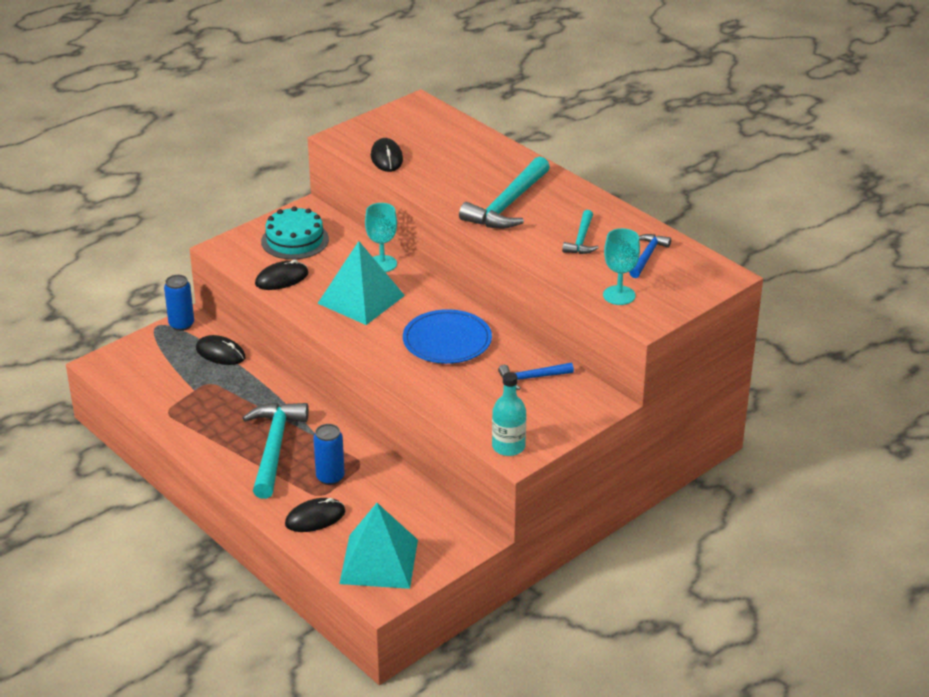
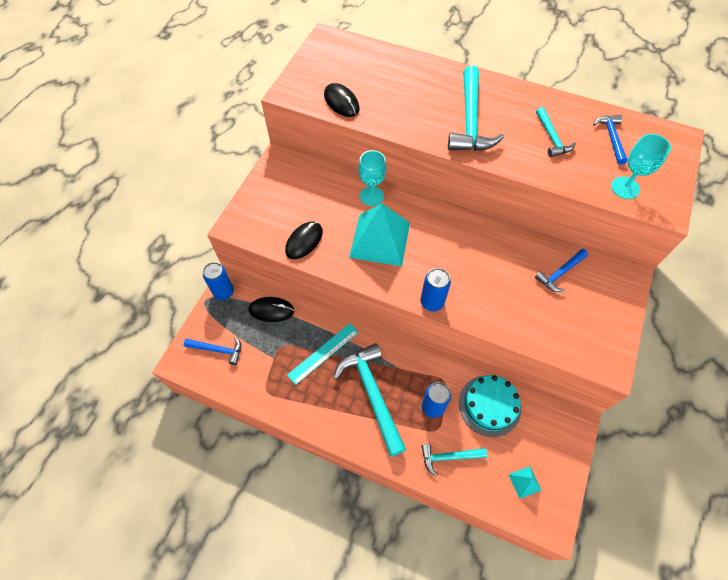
camera: 25 degrees left, 25 degrees up
(142, 366) = (218, 350): none -> blue hammer
(248, 402) = (323, 353): none -> turquoise ruler
(295, 240) = (288, 196): turquoise cake -> turquoise cake (489, 405)
(315, 518) = (449, 457): black mouse -> turquoise hammer
(373, 359) = (432, 302): none -> blue can
(379, 561) = (524, 482): turquoise pyramid -> turquoise pyramid, size x0.42
(447, 340) = (473, 258): blue plate -> none
(508, 447) = (597, 356): turquoise bottle -> none

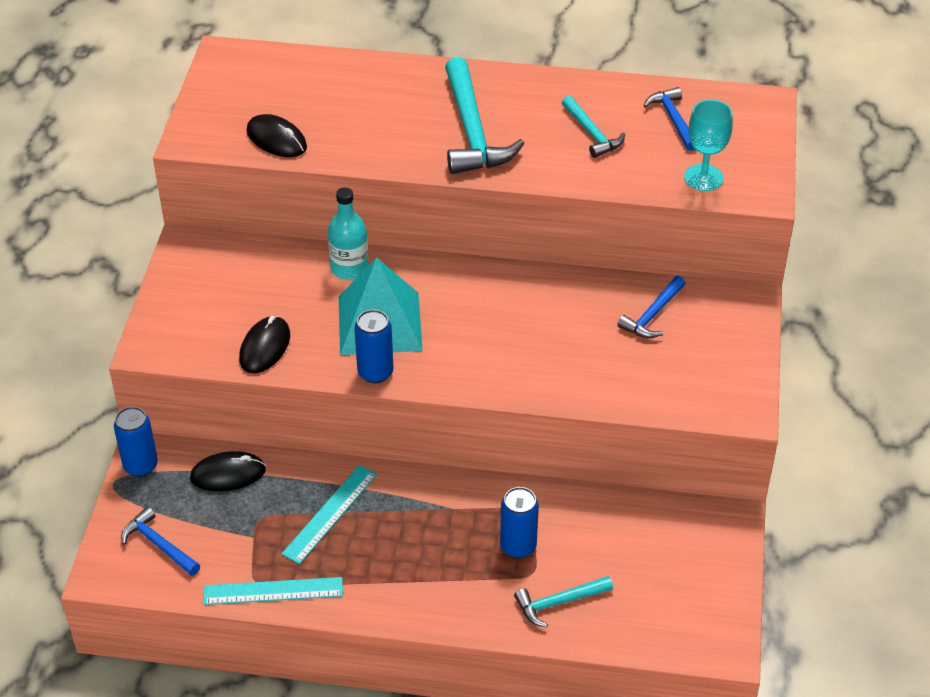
camera: 15 degrees left, 15 degrees down
(218, 350) = (159, 545): blue hammer -> blue hammer turned 135 degrees counterclockwise
(274, 400) = (273, 591): none -> turquoise ruler
(371, 196) = (349, 268): turquoise goblet -> turquoise bottle
(372, 394) = (422, 550): turquoise hammer -> none
(432, 302) = (479, 387): blue can -> blue can (375, 372)
(489, 405) = (601, 526): turquoise cake -> none
(524, 482) = (675, 608): turquoise pyramid -> none

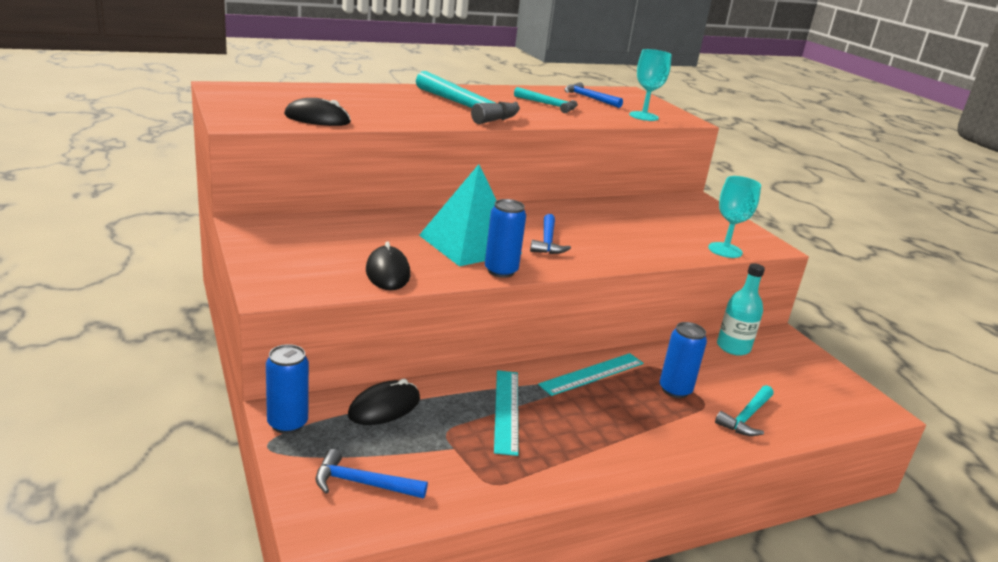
camera: 35 degrees left, 20 degrees down
(273, 591) = (515, 485): turquoise ruler -> turquoise ruler (592, 374)
(349, 268) = (410, 219): turquoise bottle -> turquoise bottle (733, 347)
(653, 315) = (652, 212): blue hammer -> blue hammer (547, 241)
(671, 403) = (725, 250): none -> turquoise goblet

